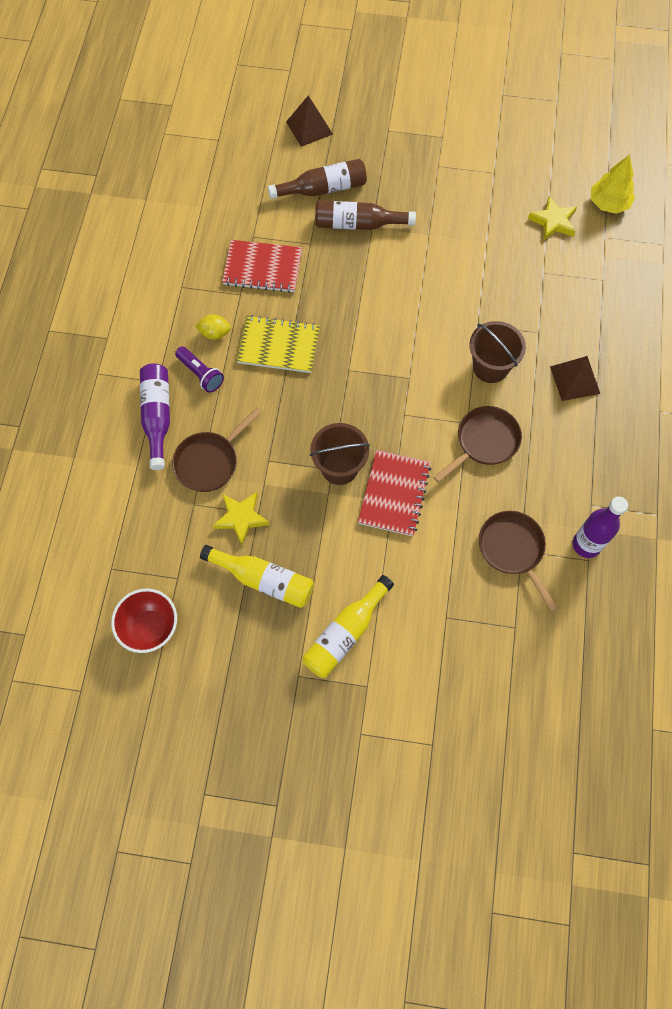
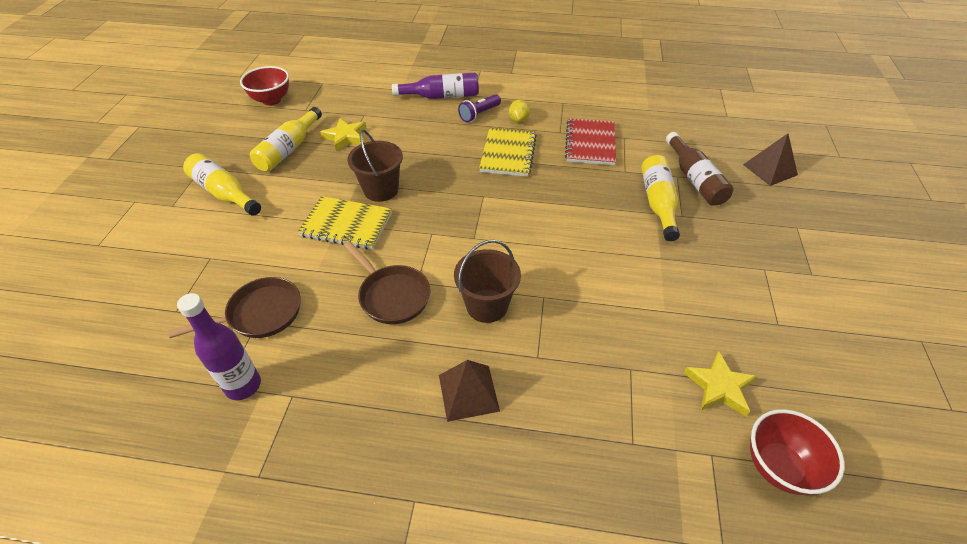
camera: 90 degrees right, 20 degrees down
(209, 461) = (399, 121): brown pan -> none
(358, 224) = (658, 203): brown bottle -> yellow bottle
(394, 494) = (346, 225): red notebook -> yellow notebook
(608, 203) = (778, 467): yellow tree -> red bowl

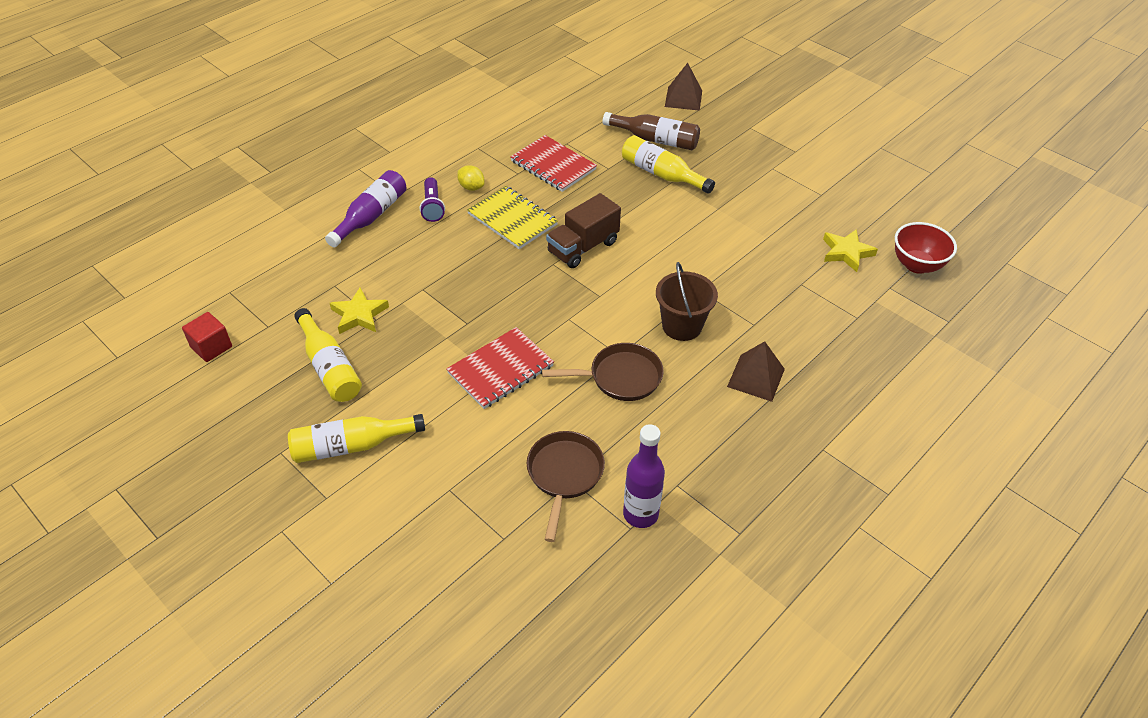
camera: 55 degrees left, 0 degrees up
(271, 100) = (211, 347): red bowl -> red cube
(346, 225) = (500, 370): yellow notebook -> red notebook
(381, 190) = (474, 325): brown bucket -> none
(518, 202) = (583, 247): none -> brown truck

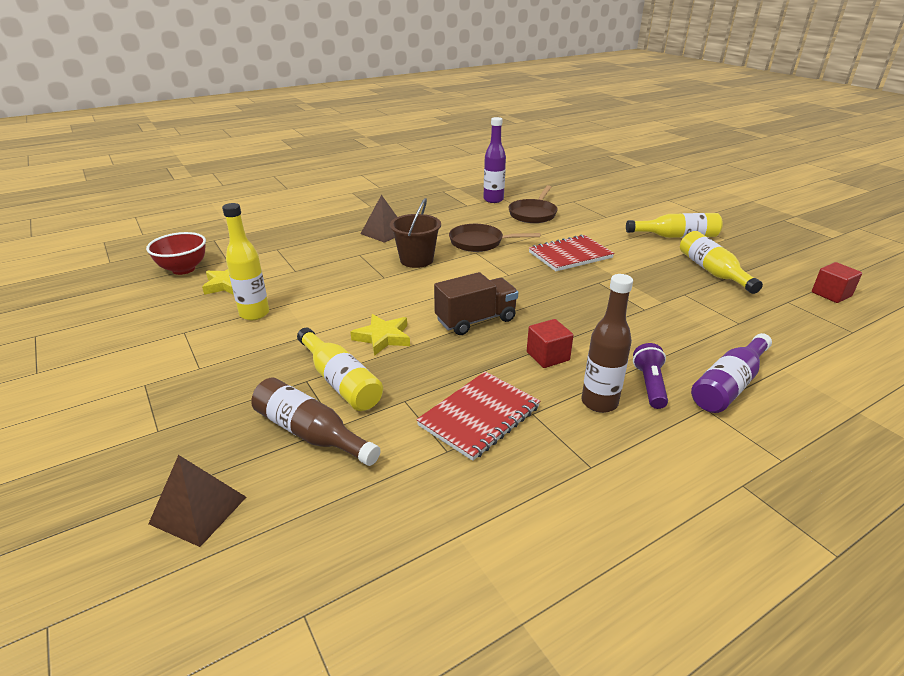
camera: 165 degrees left, 15 degrees down
(359, 315) = (701, 298): yellow star -> yellow star (383, 337)
(471, 187) = (599, 402): yellow lemon -> brown bottle
(512, 219) = (548, 356): yellow notebook -> red cube
(553, 165) = (479, 416): red notebook -> red notebook turned 75 degrees clockwise
(784, 221) = (254, 314): none -> yellow bottle

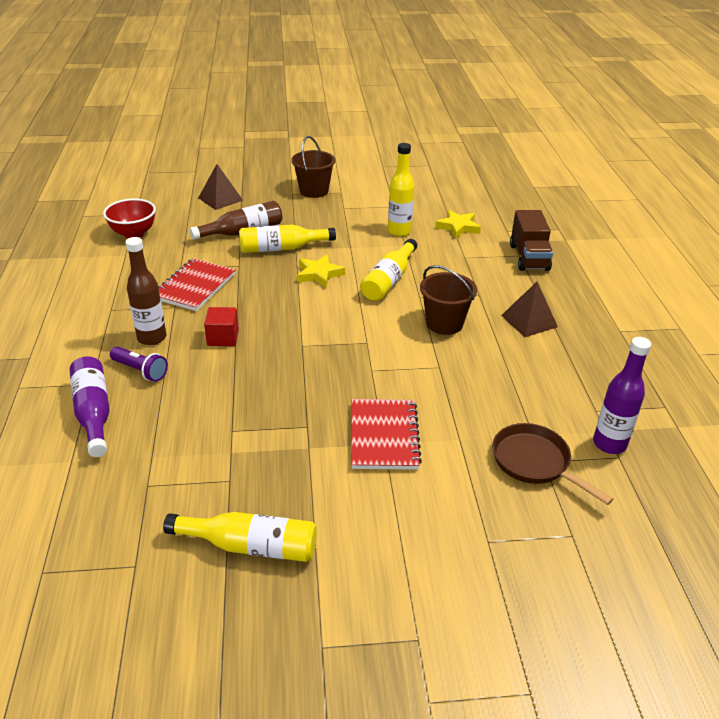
camera: 115 degrees right, 5 degrees up
(144, 411) = (314, 191): none -> brown bucket
(183, 269) = (499, 212): red bowl -> red bowl (133, 234)
(475, 320) = (305, 322): brown truck -> brown truck (529, 257)
(479, 416) = (194, 286): red notebook -> red notebook turned 45 degrees clockwise
(480, 242) = (463, 378): brown pan -> none
(676, 236) = (370, 583): yellow bottle -> yellow bottle (389, 280)
(831, 294) = (103, 631): red cube -> none

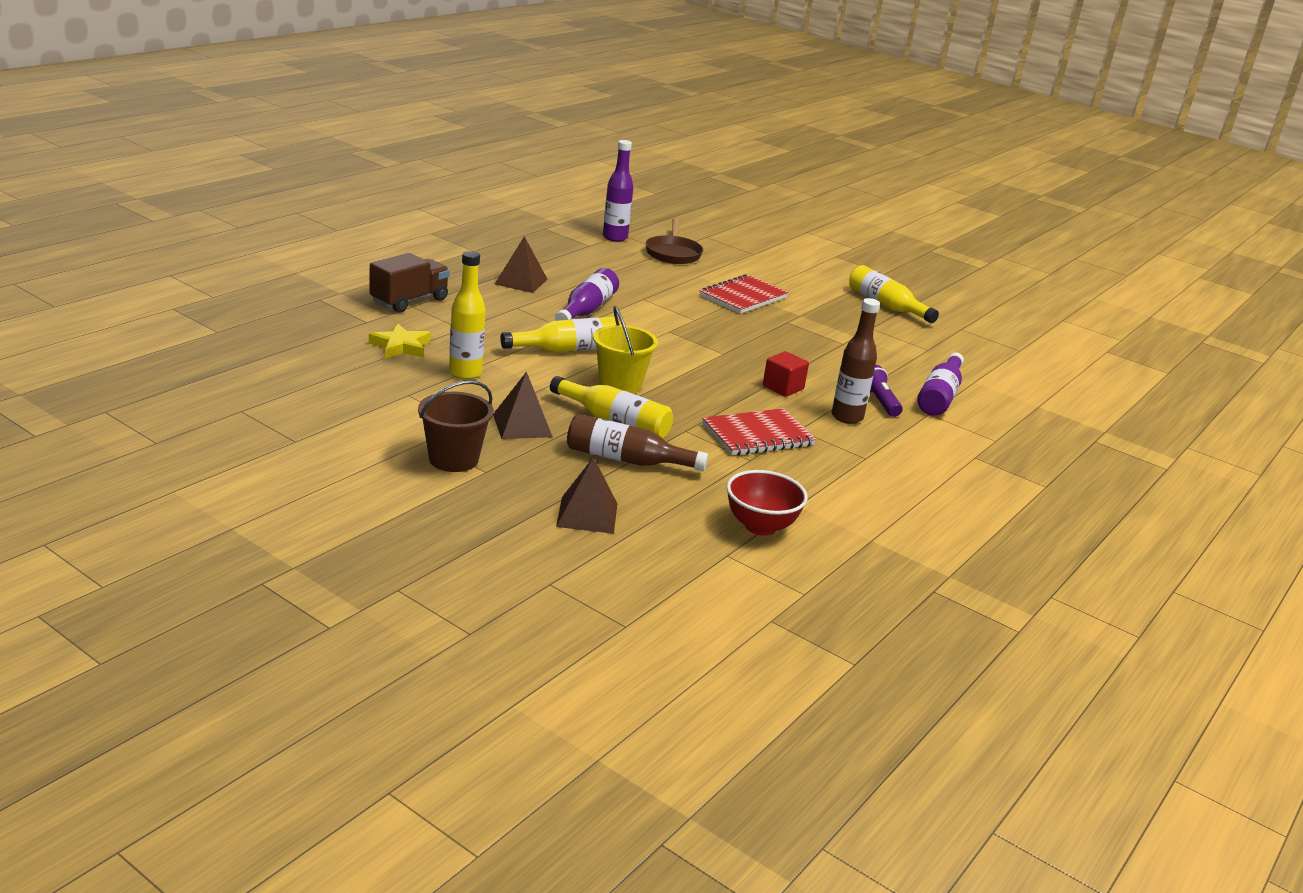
camera: 140 degrees left, 10 degrees down
(318, 221) = (522, 425): none -> brown pyramid
(319, 274) = (620, 384): yellow star -> yellow bucket
(444, 323) = (586, 310): brown bucket -> purple bottle

